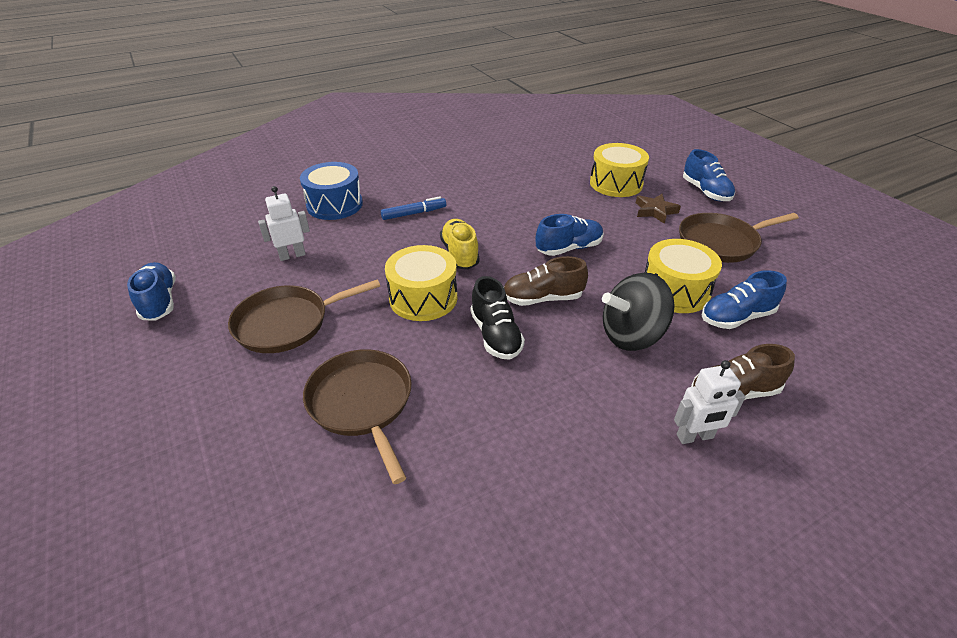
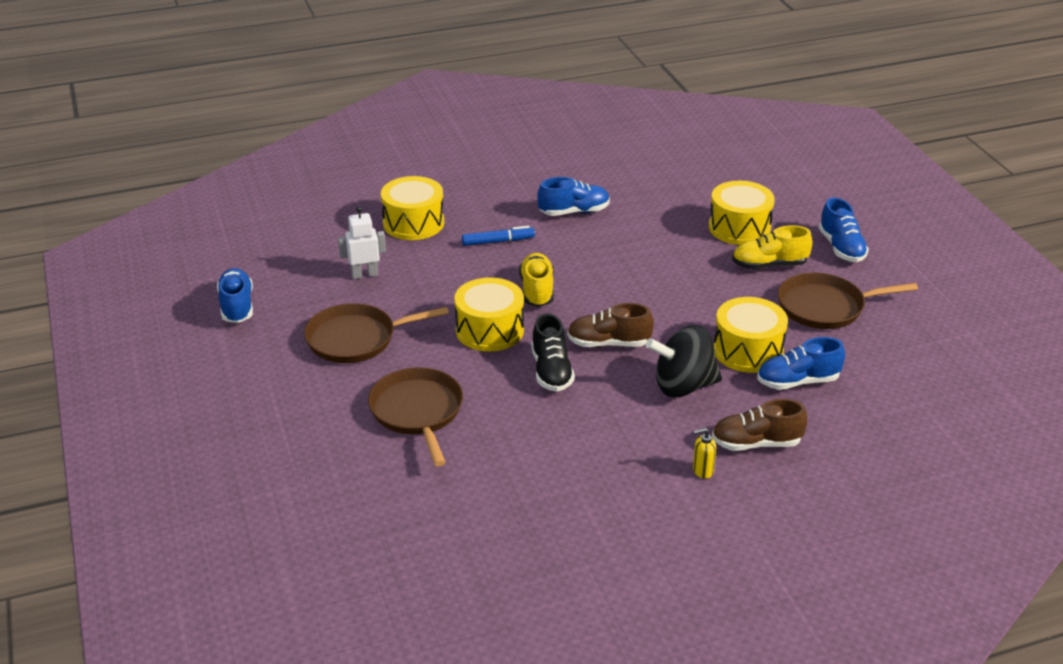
camera: 10 degrees right, 5 degrees down
(334, 205) = (413, 223): blue drum -> yellow drum
(569, 248) = (654, 296): blue shoe -> blue shoe (574, 212)
(655, 211) = (769, 265): brown star -> yellow shoe
(695, 437) = (702, 471): white robot -> yellow soap dispenser

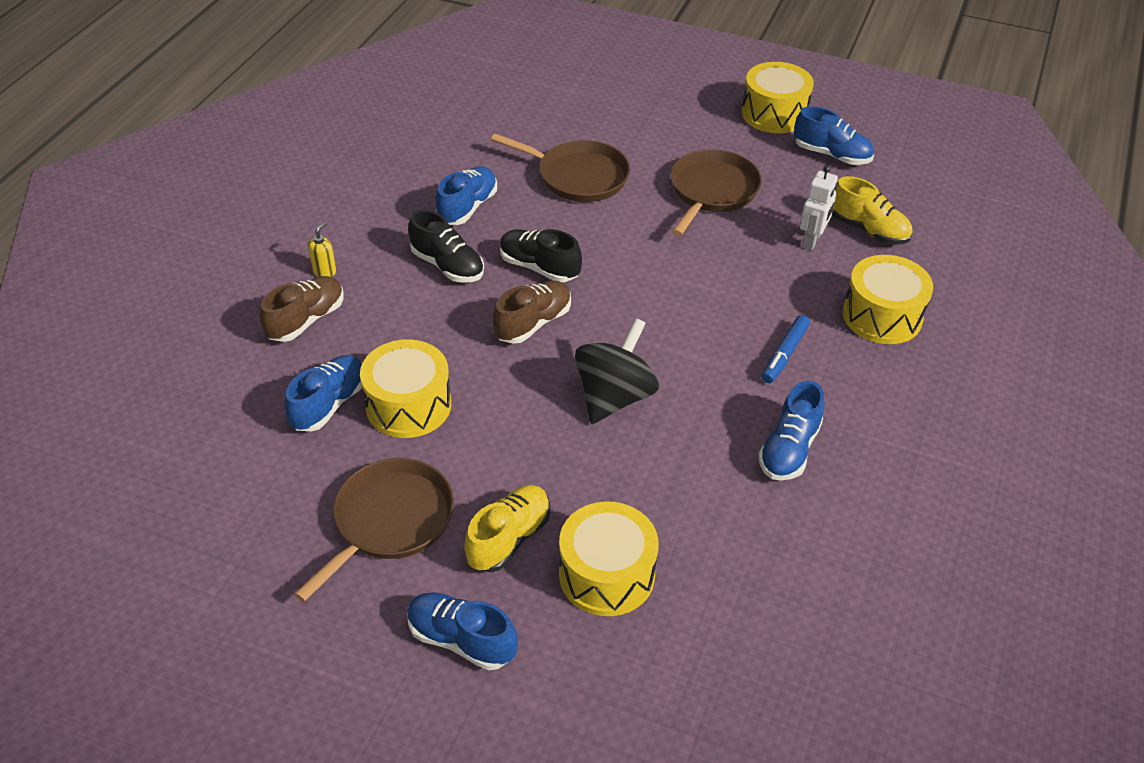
camera: 130 degrees right, 10 degrees up
(489, 330) = (638, 266): yellow drum -> yellow drum (774, 114)
(532, 446) = (467, 207): none -> blue shoe
(537, 291) = (666, 329): yellow shoe -> yellow shoe (868, 230)
(609, 414) = (447, 266): none -> black shoe
(683, 386) = (422, 329): black spinning top -> black spinning top (614, 397)

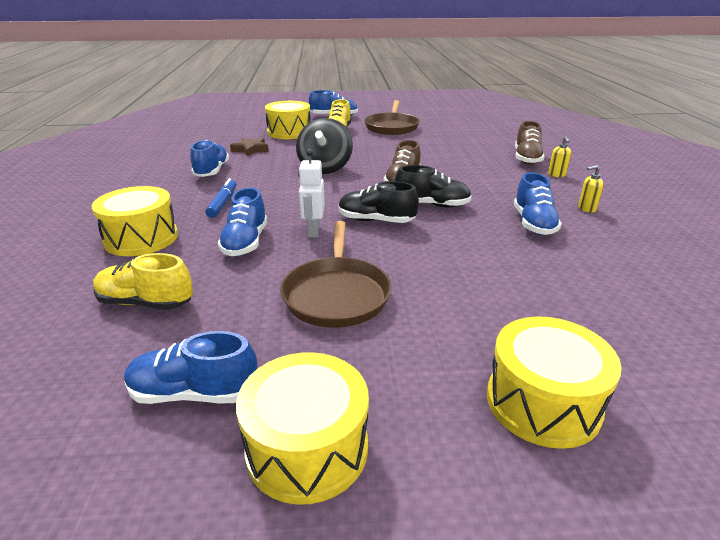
camera: 155 degrees right, 15 degrees down
(329, 404) = (465, 142): blue shoe -> blue shoe (245, 243)
(385, 208) = (586, 209): none -> yellow soap dispenser
(408, 405) = (428, 148): yellow drum -> yellow drum (543, 402)
(447, 266) = (492, 192): black shoe -> black shoe (376, 221)
(578, 176) = (480, 270): brown pan -> none
(708, 513) = (250, 149): none -> brown star
(812, 240) = (211, 277): white robot -> white robot (313, 231)

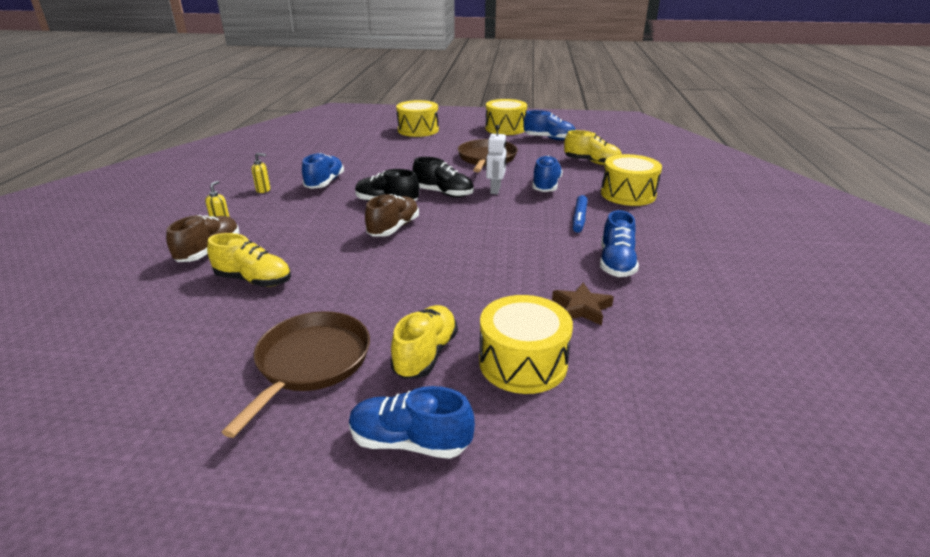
camera: 170 degrees left, 0 degrees up
(325, 168) = (472, 256): black spinning top -> none
(466, 148) = (254, 280): none -> yellow shoe

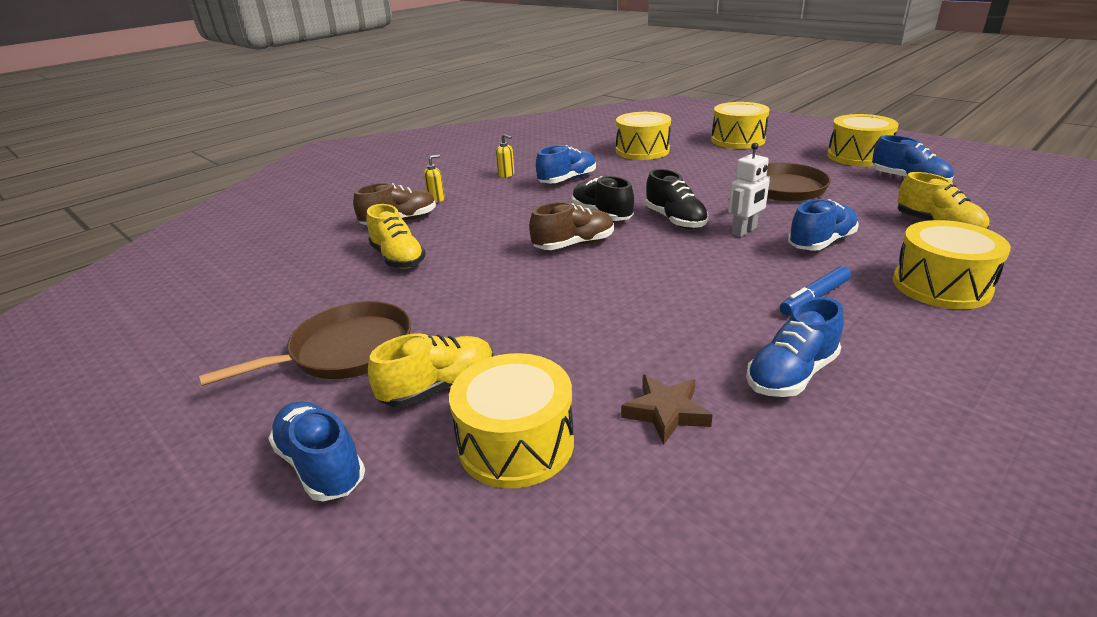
camera: 40 degrees right, 0 degrees up
(357, 149) = (642, 151): none -> yellow drum

